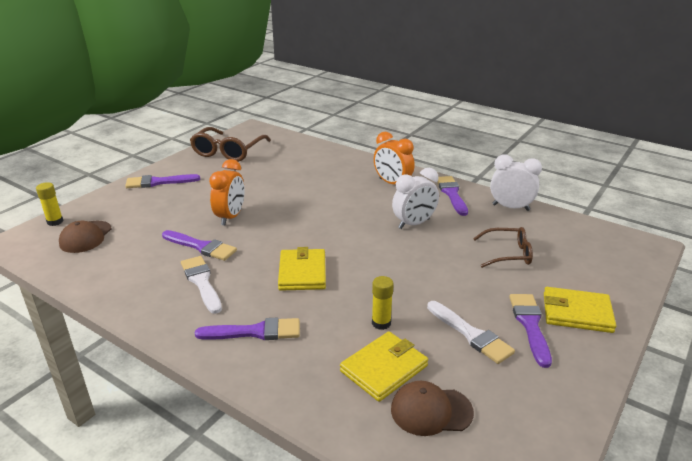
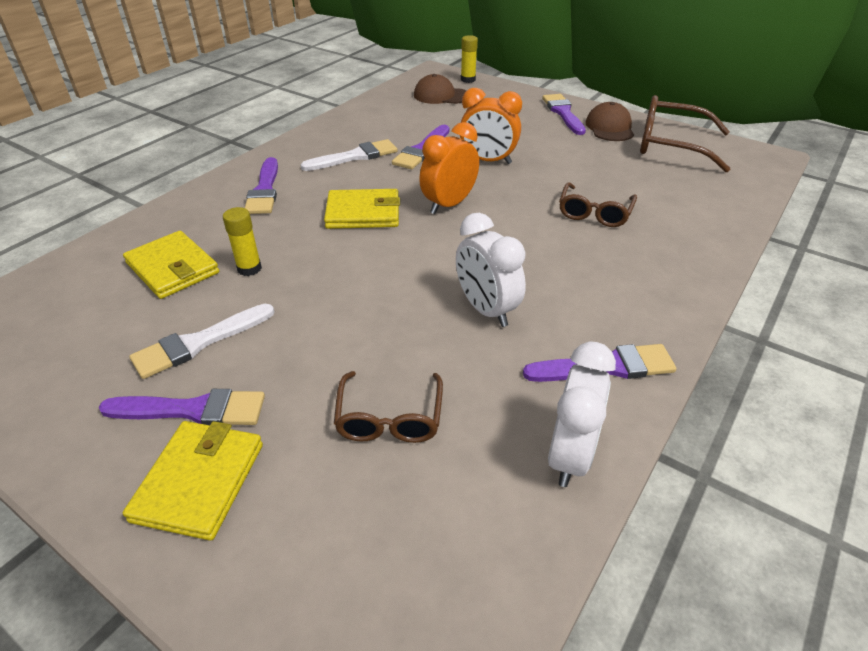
camera: 90 degrees right, 10 degrees up
(311, 184) = (594, 213): none -> brown glasses
(392, 183) = (625, 293): orange clock -> orange clock (449, 204)
(431, 411) = (94, 297): brown cap -> brown cap (609, 127)

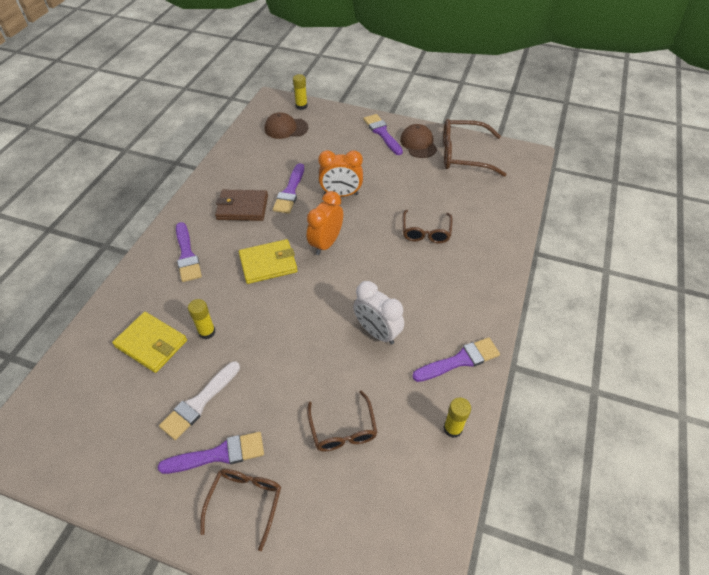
camera: 15 degrees left, 10 degrees up
(199, 481) = (245, 502): yellow wallet -> brown glasses
(355, 156) = (242, 207): white brush -> brown wallet
(570, 455) = (452, 428): white clock -> yellow glue stick

